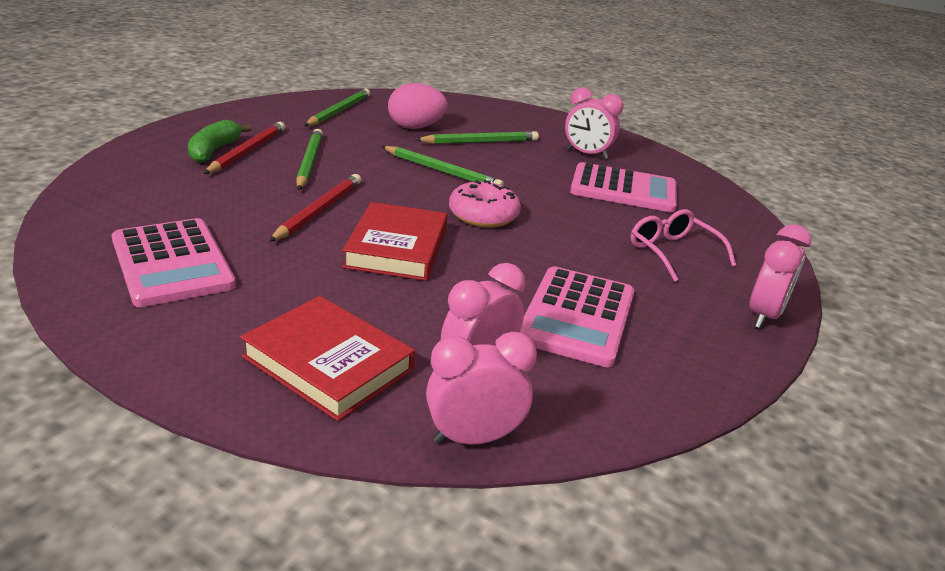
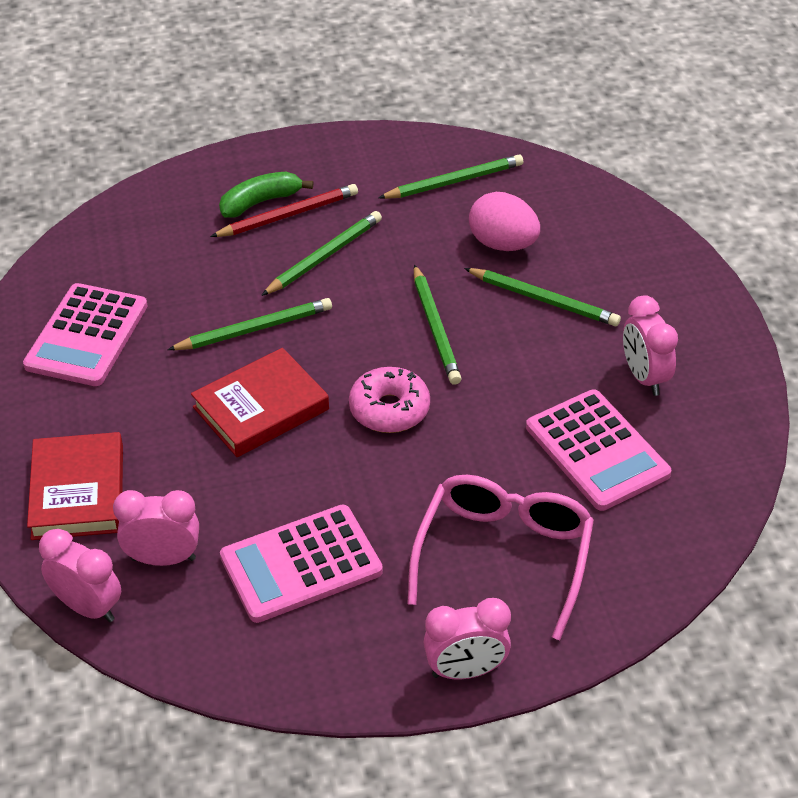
camera: 50 degrees right, 15 degrees up
(319, 211) = (254, 329): red pencil -> green pencil
(673, 253) = (504, 557): pink glasses -> pink glasses, size x1.58

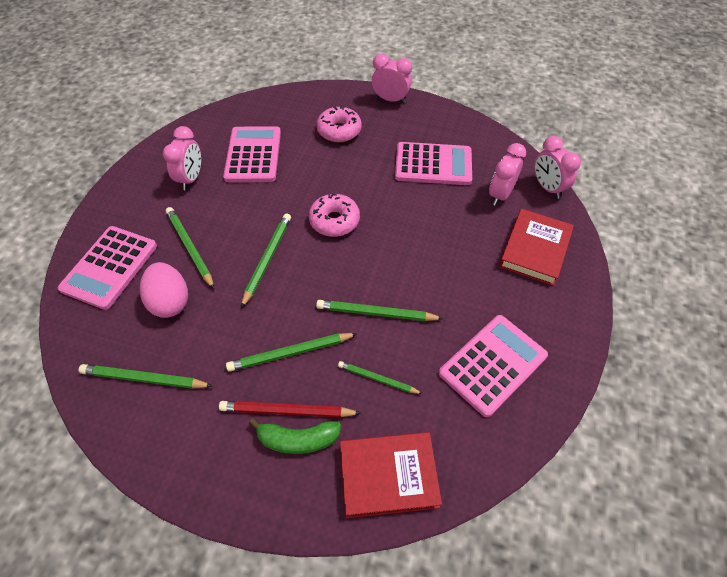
camera: 150 degrees left, 10 degrees up
(163, 559) = (500, 194): pink clock -> pink clock turned 90 degrees clockwise
(212, 273) = (378, 379): none -> green pencil
(261, 408) = (405, 254): red book -> red book (388, 475)
(504, 557) = (339, 130): pink glasses -> pink donut
(611, 244) = (109, 267): none -> pink calculator

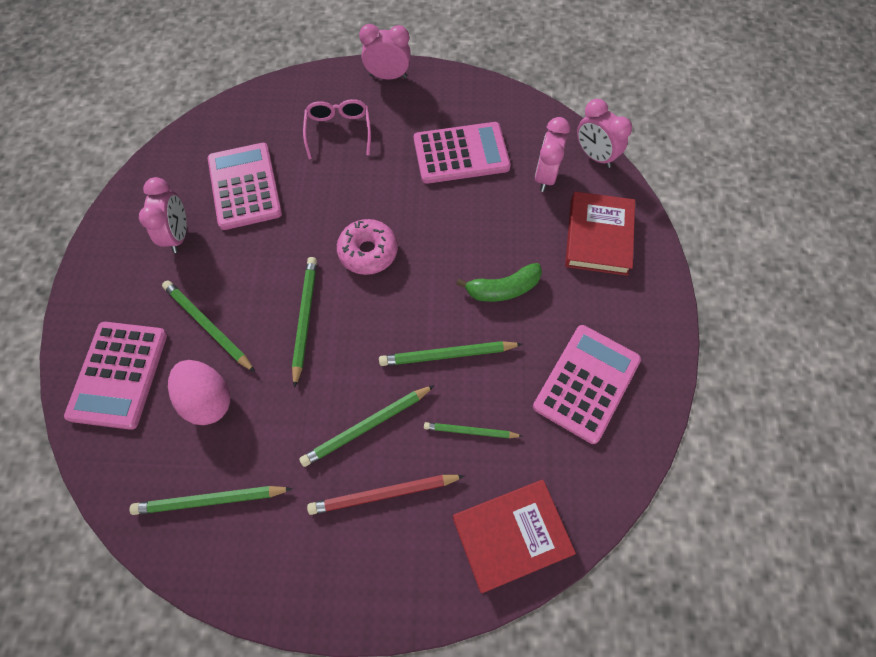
camera: 15 degrees left, 10 degrees up
(298, 439) = (405, 523): green banana -> green banana (503, 289)
(339, 130) = (339, 131): pink donut -> pink glasses

